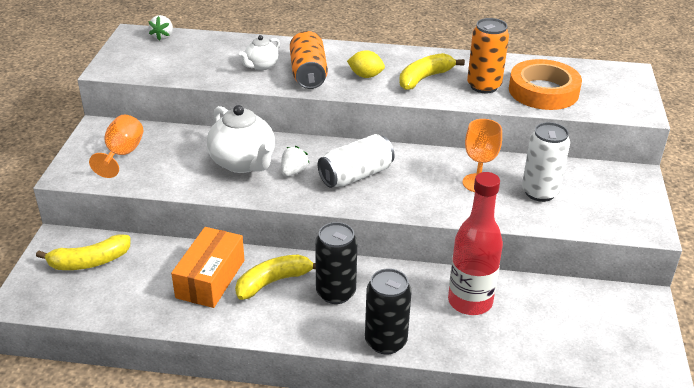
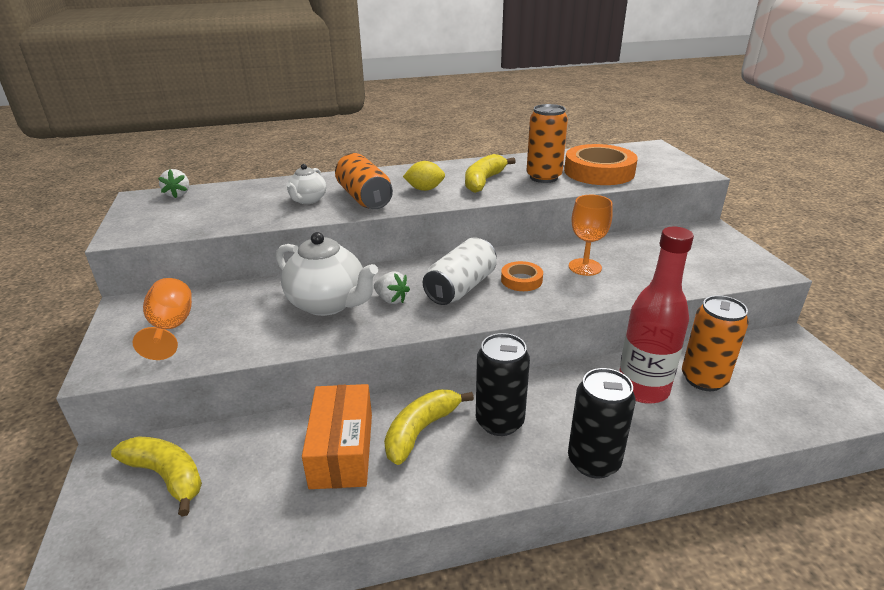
camera: 20 degrees left, 5 degrees down
(89, 262) = (167, 476): yellow banana -> yellow banana turned 105 degrees counterclockwise
(293, 172) = (391, 299): white strawberry -> white strawberry turned 120 degrees clockwise
(412, 181) = (521, 280): none -> orange tape
(530, 309) = (703, 379): none -> orange can
(540, 192) = (647, 262): white can -> none

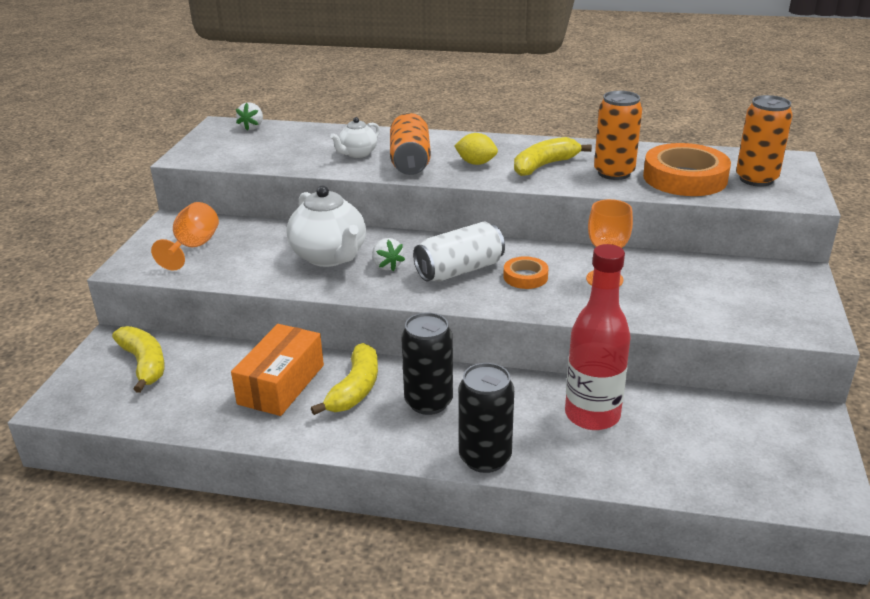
camera: 25 degrees right, 0 degrees up
(421, 430) = (355, 389): yellow banana -> yellow banana turned 135 degrees clockwise
(703, 379) = (667, 425): orange can -> orange can (756, 179)

